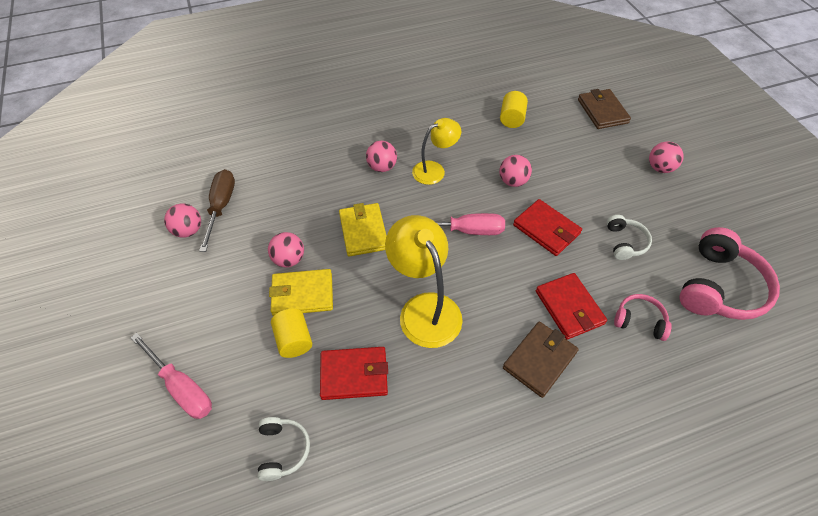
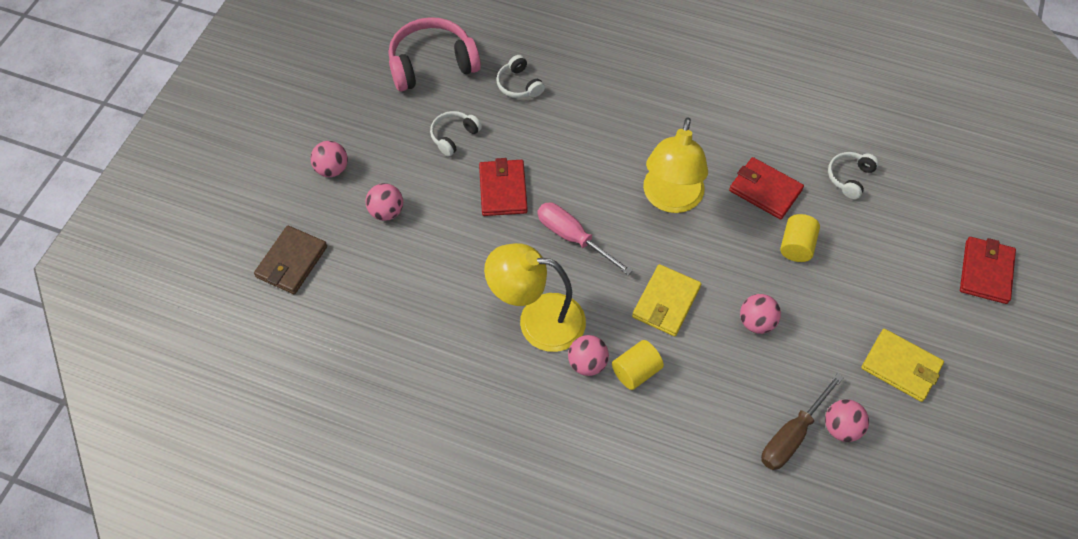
camera: 140 degrees left, 5 degrees up
(182, 387) = (908, 269): pink screwdriver -> none
(302, 294) = (765, 280): yellow wallet -> yellow wallet (901, 367)
(434, 170) = (537, 320): yellow lamp -> yellow lamp, size x1.59
(511, 119) = (391, 323): yellow cylinder -> yellow cylinder (636, 371)
(512, 181) = (477, 253): pink ball -> pink ball (386, 212)
(539, 360) = (619, 111): brown wallet -> none
(569, 307) = (558, 125): red wallet -> red wallet (986, 272)
(639, 321) = (519, 85): pink headphones -> white headphones

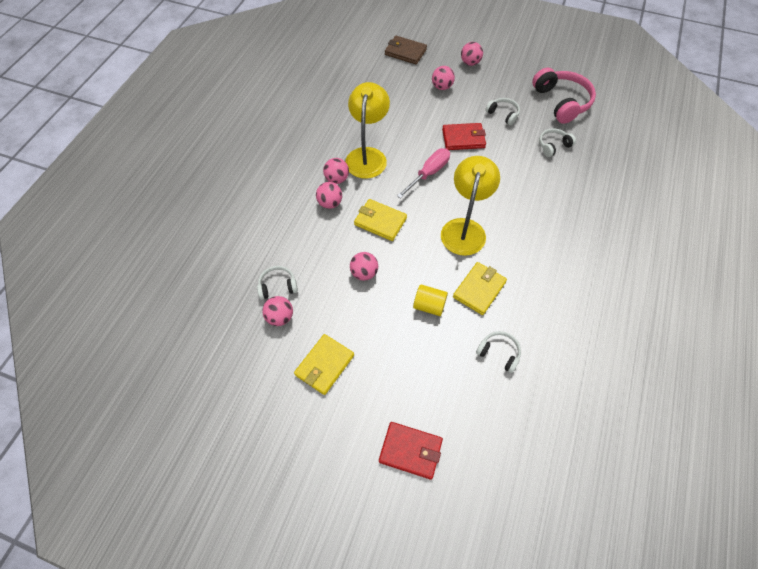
camera: 90 degrees right, 0 degrees up
(636, 371) = (330, 203): yellow cylinder -> pink ball
(670, 199) = (464, 228): yellow lamp -> yellow lamp turned 90 degrees clockwise
(765, 190) = (479, 289): red wallet -> yellow wallet
(792, 435) = (278, 286): brown screwdriver -> white headphones

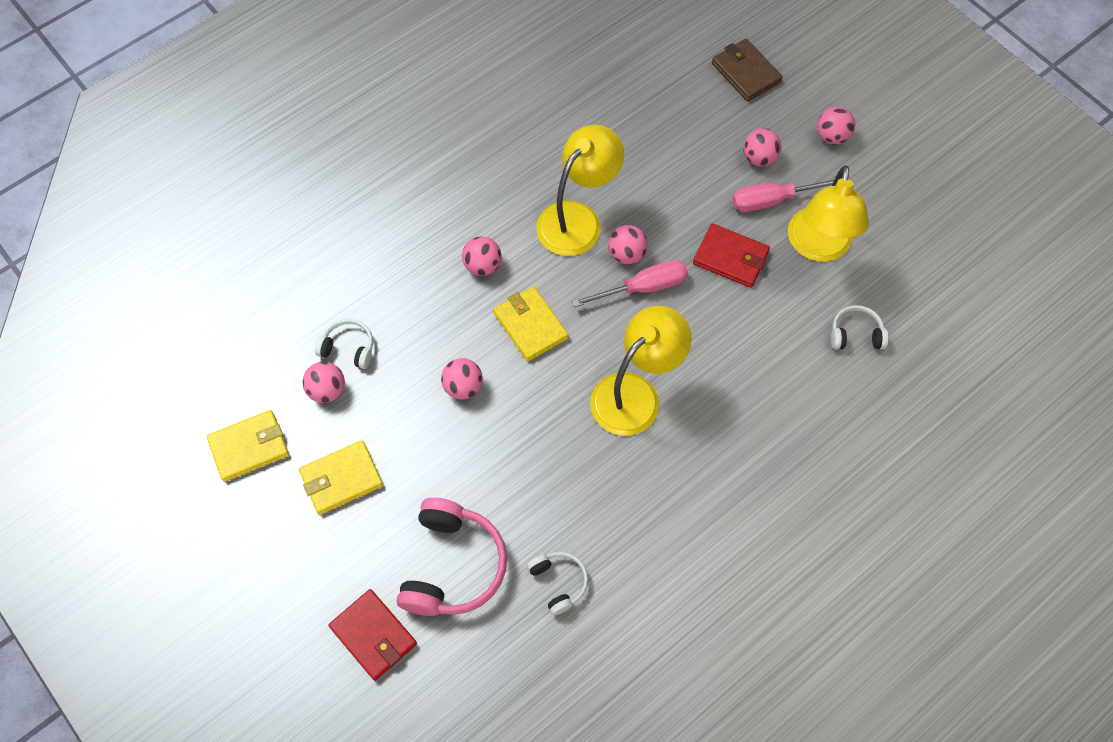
camera: 30 degrees right, 5 degrees up
(337, 179) = (514, 234): pink ball -> pink ball (626, 254)
(429, 305) = (515, 474): yellow cylinder -> none
(464, 103) = (773, 200): none -> pink screwdriver
(479, 289) = (594, 487): yellow wallet -> yellow wallet (249, 447)
(503, 114) = (818, 247): white headphones -> yellow lamp
(561, 102) = (925, 270): pink headphones -> pink headphones (452, 566)

